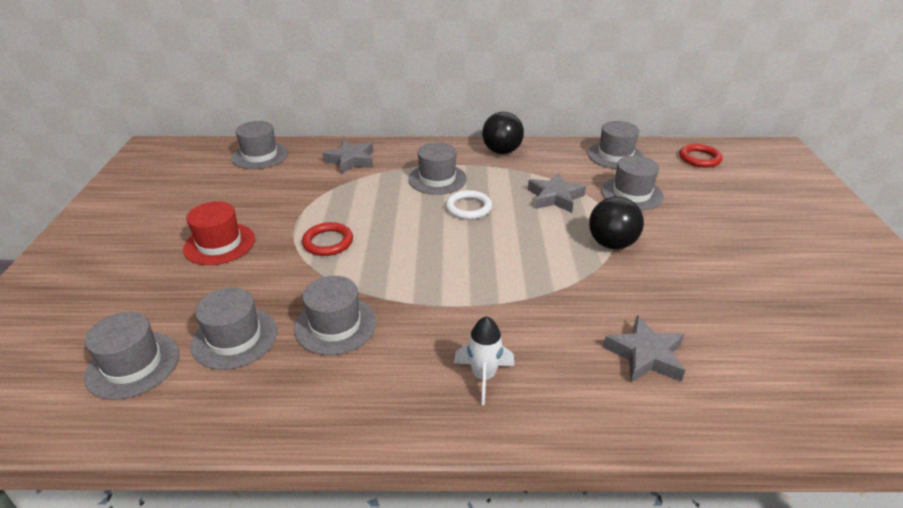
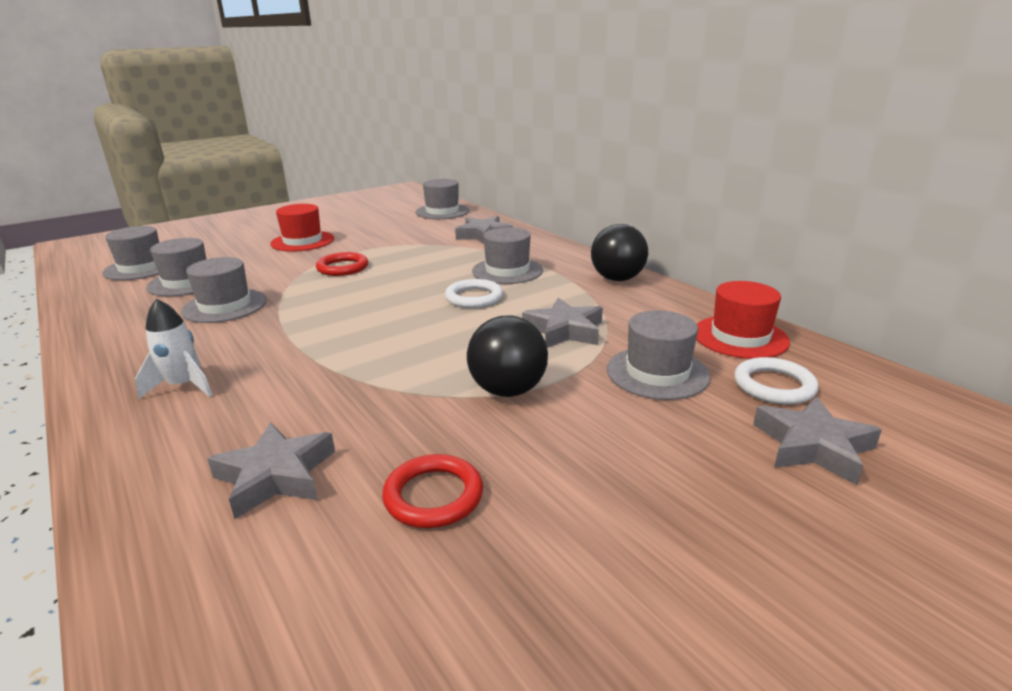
camera: 55 degrees right, 10 degrees down
(615, 155) = (740, 337): grey hat -> red hat
(669, 172) = (774, 385): none -> white ring
(699, 158) = (874, 399): red ring -> red ring (433, 496)
(724, 190) = (812, 446): none -> grey star

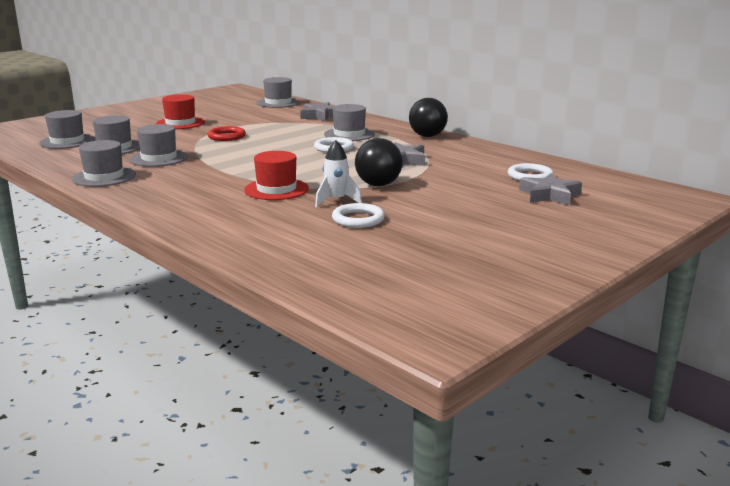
camera: 10 degrees left, 5 degrees down
(183, 386) = (174, 192): white rocket -> white rocket (336, 201)
(276, 475) = (267, 218): grey star -> none
(433, 496) = (358, 219): red ring -> white ring
(657, 373) = (463, 174): grey hat -> grey hat (104, 177)
(740, 337) = (510, 159): red hat -> red hat (276, 189)

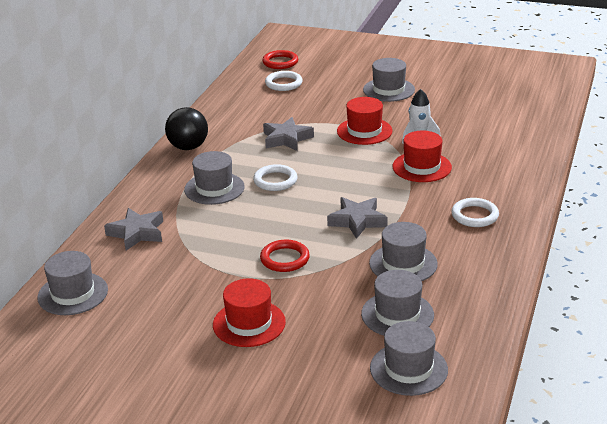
camera: 115 degrees left, 10 degrees up
(104, 177) = (488, 265): grey hat -> grey hat (388, 90)
(358, 219) = (445, 118): white ring -> white ring (474, 215)
(378, 185) = (364, 131): black ball -> red hat
(549, 195) = (323, 71): grey star -> grey star (357, 221)
(593, 183) = (280, 62): none -> red ring

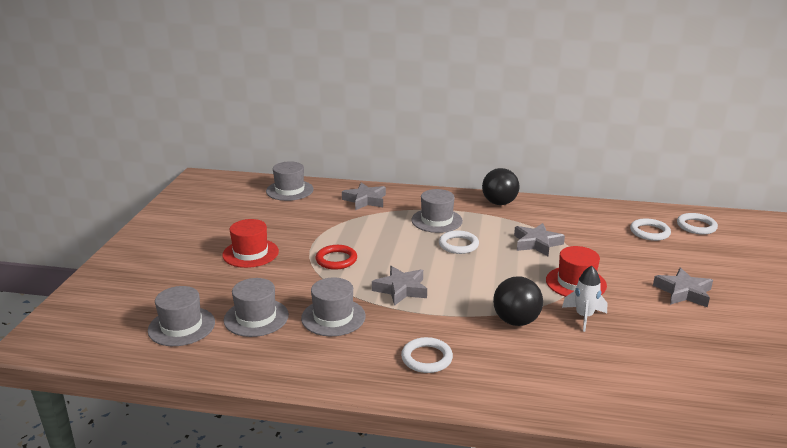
camera: 80 degrees right, 5 degrees down
(280, 62) = (696, 226): red ring -> white ring
(388, 90) = (683, 292): grey hat -> grey star
(422, 167) = (516, 321): red hat -> black ball

